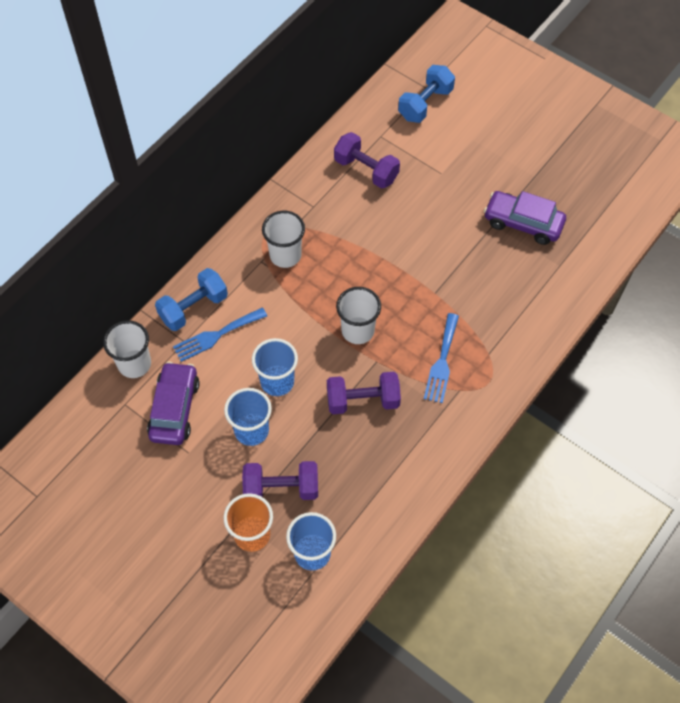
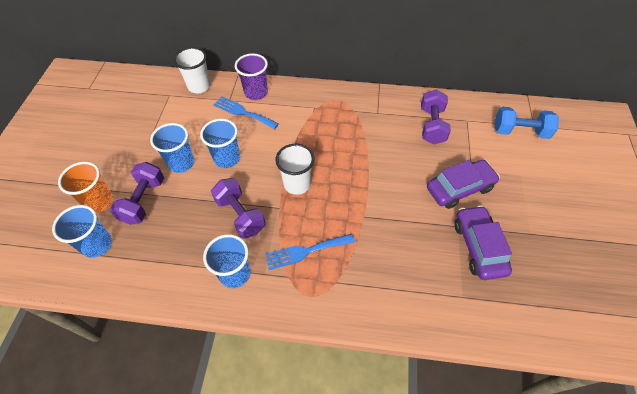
camera: 60 degrees right, 5 degrees down
(174, 409) = (177, 118): purple car -> purple car (459, 188)
(193, 308) = (256, 93): blue dumbbell -> purple cup
(281, 488) = (144, 201): purple dumbbell -> purple dumbbell turned 45 degrees clockwise
(285, 255) = (328, 117): white cup -> none
(429, 434) = (235, 274): none -> blue cup

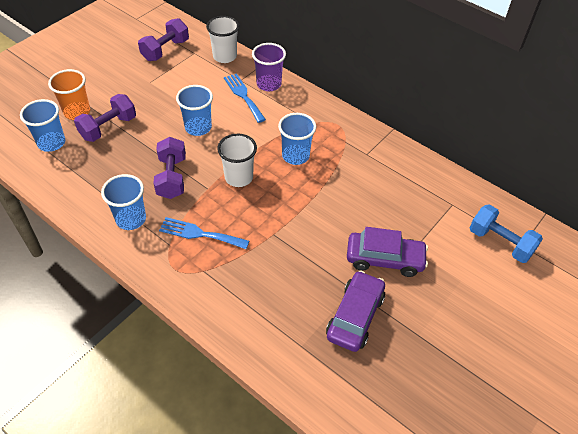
camera: 30 degrees right, 5 degrees down
(181, 163) = (159, 113): blue cup -> blue cup (295, 156)
(432, 126) = (410, 191): purple dumbbell -> purple dumbbell (165, 50)

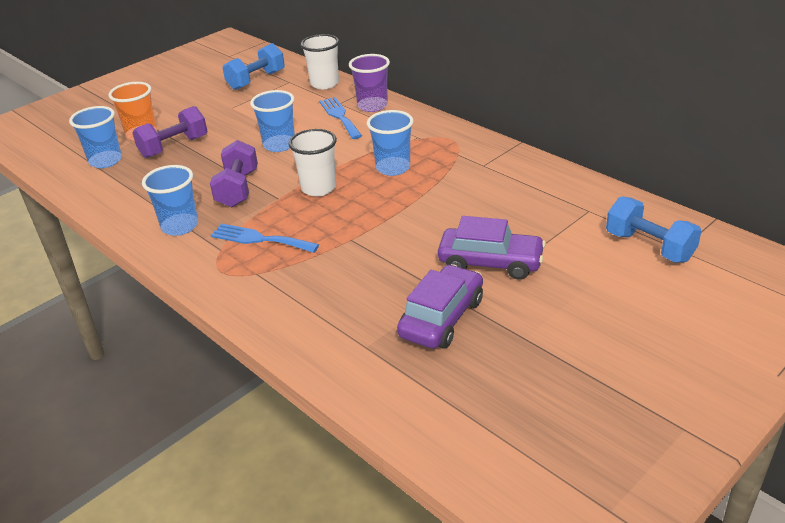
camera: 10 degrees right, 15 degrees down
(165, 50) = (256, 80): purple dumbbell -> blue dumbbell

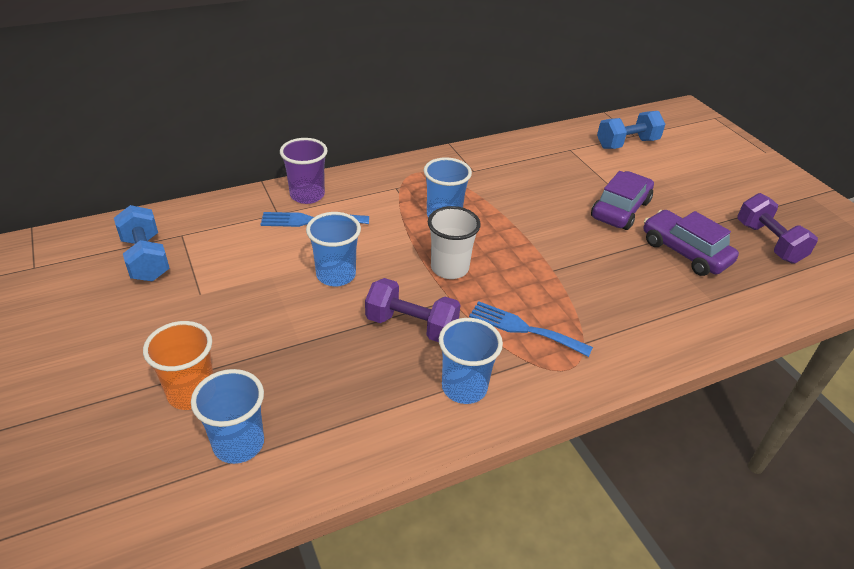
camera: 75 degrees left, 5 degrees up
(174, 147) = (261, 364): purple dumbbell -> purple dumbbell (768, 242)
(259, 239) = (524, 328): blue fork -> blue fork turned 75 degrees clockwise
(324, 84) = (219, 211): white cup -> none

